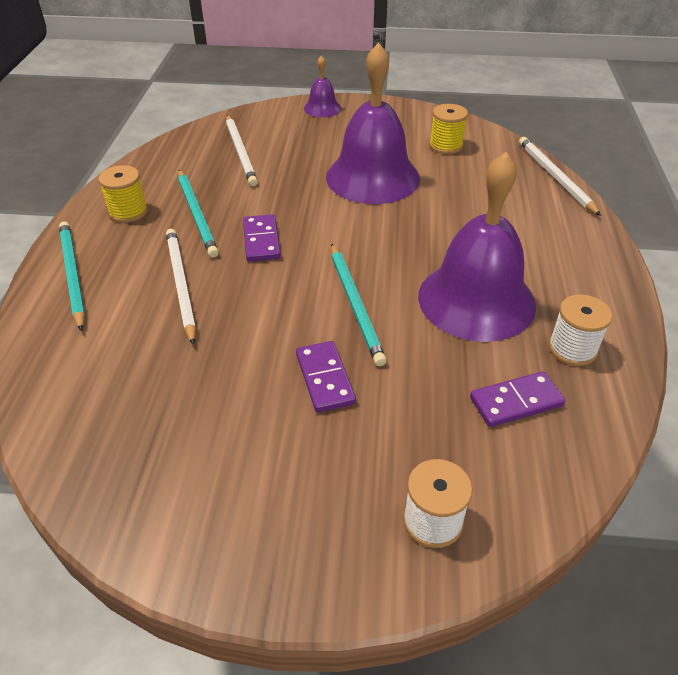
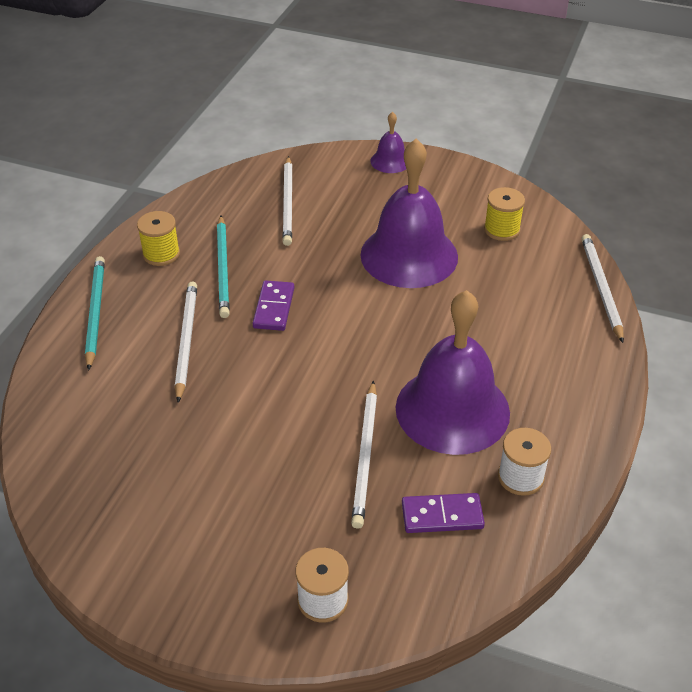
camera: 15 degrees right, 0 degrees up
(324, 378) = (281, 457): purple domino -> none
(355, 305) = (336, 392): turquoise pencil -> none
(411, 359) = (365, 456): none -> white pencil

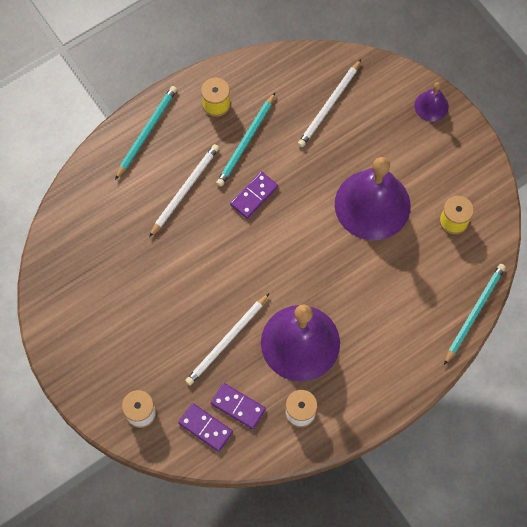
camera: 35 degrees right, 25 degrees up
(423, 564) = (205, 428): none -> purple domino
(601, 288) = (474, 312): white pencil -> turquoise pencil

